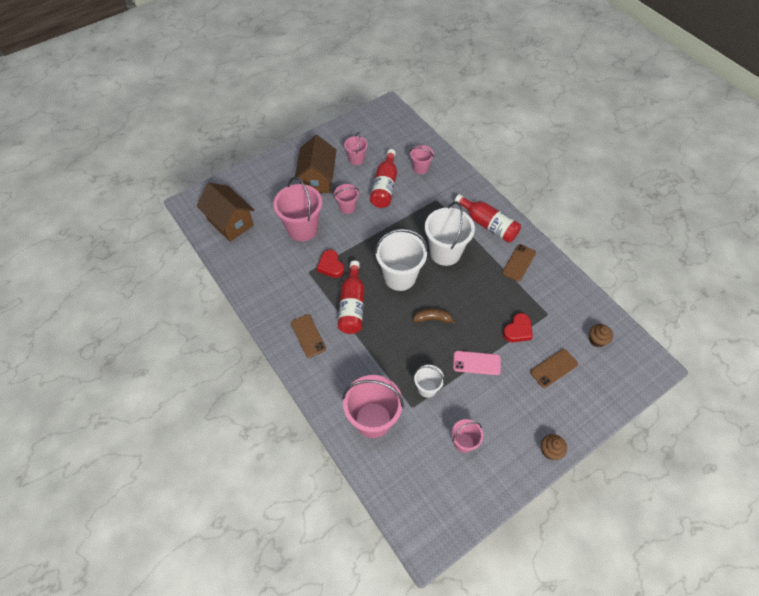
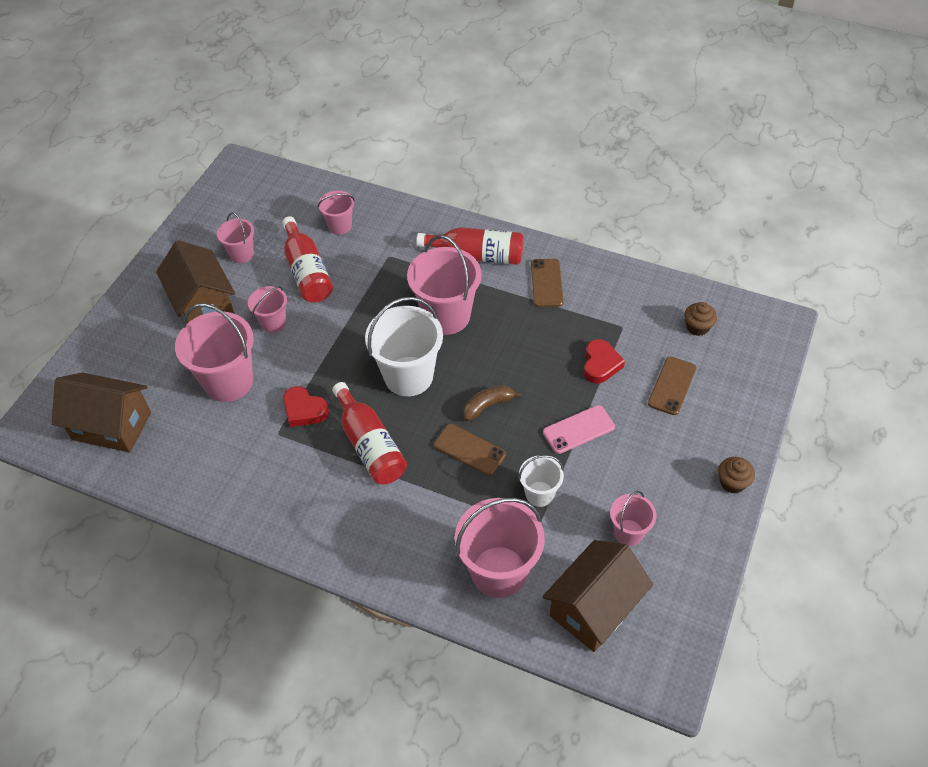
camera: 30 degrees left, 5 degrees down
(308, 336) = (336, 516): brown phone -> brown phone (469, 450)
(412, 475) = (594, 608): none -> brown house
(445, 252) = (446, 316): white bucket -> pink bucket

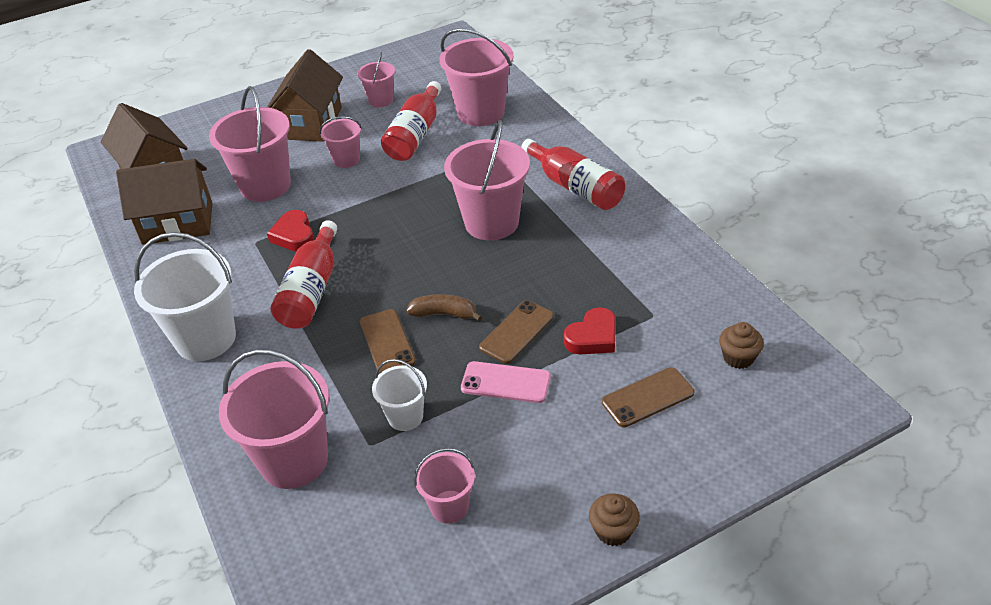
camera: 40 degrees right, 10 degrees down
(340, 226) = (481, 112): pink bucket -> pink bucket, size x1.86
(408, 376) = (404, 253): white bucket -> white bucket (206, 339)
(546, 283) = (617, 240): brown phone -> brown phone (517, 332)
(594, 608) = (338, 553): brown house -> brown house (178, 223)

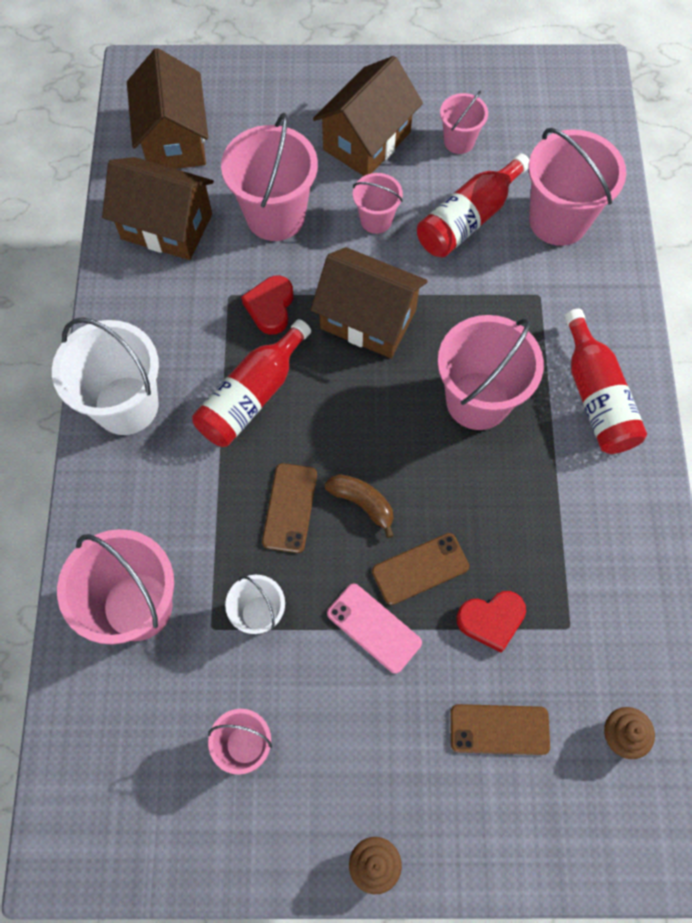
camera: 25 degrees right, 25 degrees up
(377, 212) = (368, 319): none -> brown house

